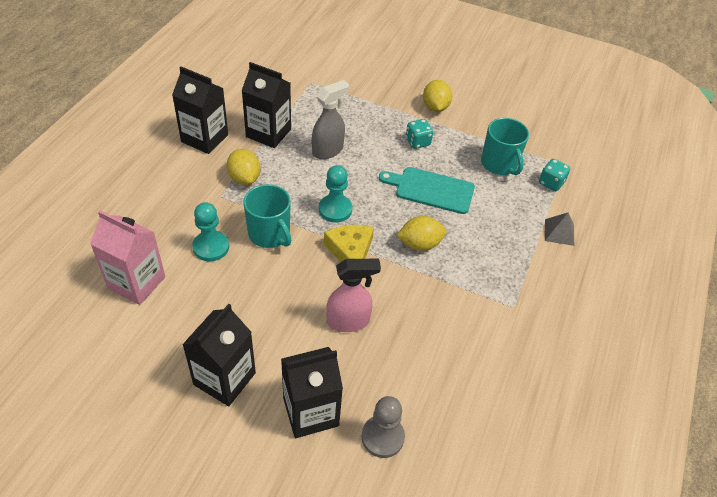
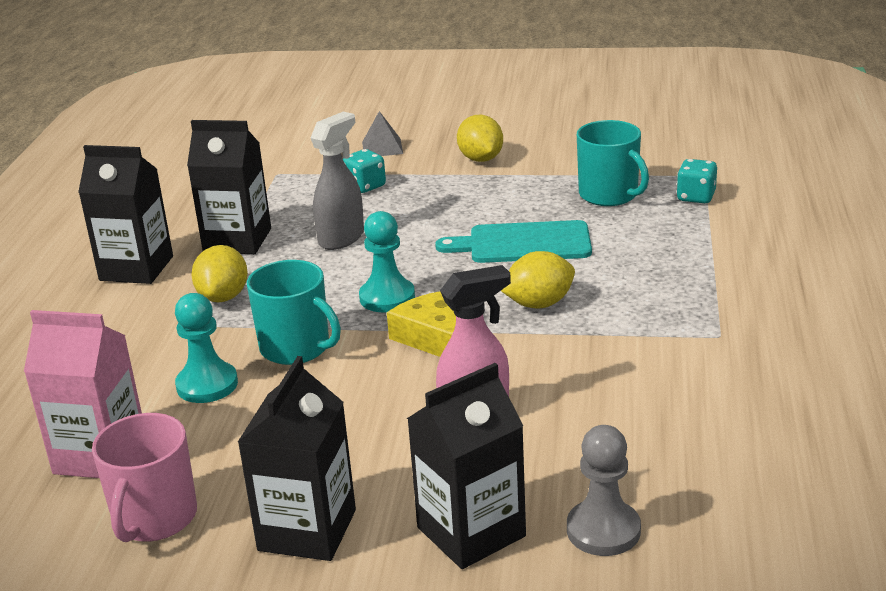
camera: 10 degrees left, 20 degrees down
(148, 340) = (154, 518): none -> pink mug
(244, 178) = (223, 297): yellow lemon -> yellow lemon turned 45 degrees clockwise
(417, 142) = (475, 199): turquoise dice -> turquoise dice (365, 186)
(559, 232) = (738, 243): grey pyramid -> grey pyramid (382, 147)

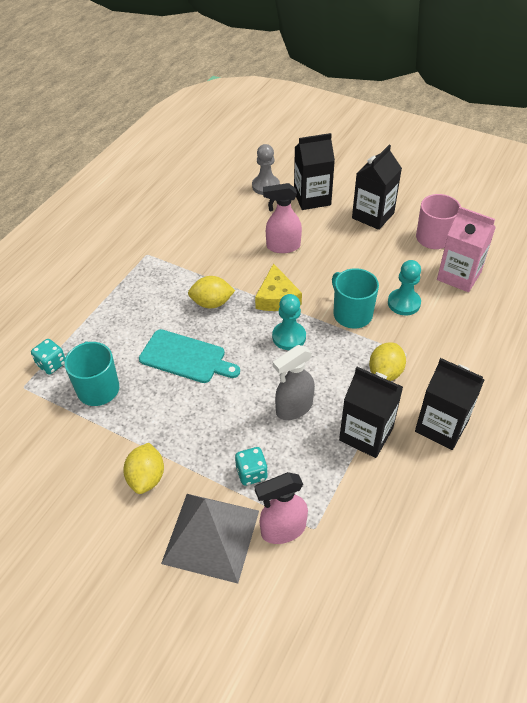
camera: 160 degrees left, 20 degrees up
(310, 166) = (282, 529): none -> pink spray bottle
(382, 147) = (211, 536): grey pyramid -> grey pyramid, size x2.17

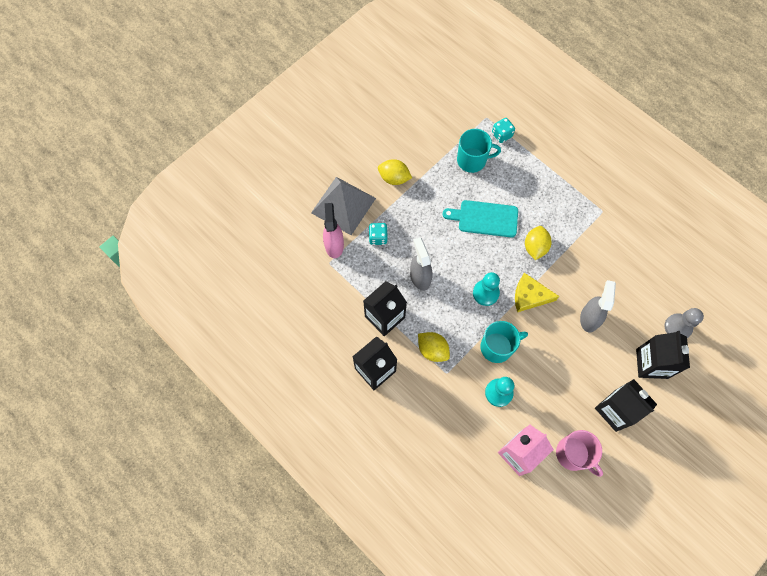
camera: 105 degrees right, 20 degrees up
(186, 357) = (485, 218): turquoise cutting board -> turquoise cutting board turned 60 degrees clockwise
(283, 246) = (589, 318): pink spray bottle -> grey spray bottle

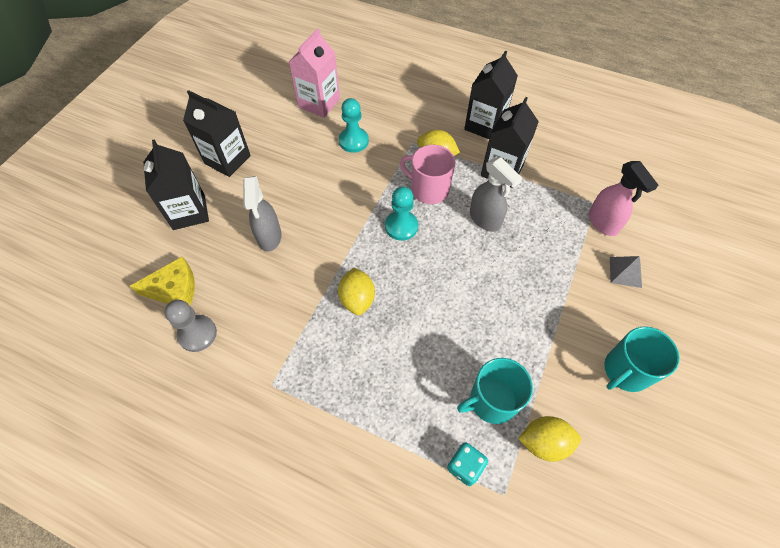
camera: 160 degrees right, 10 degrees down
(343, 205) = (625, 272): grey pyramid -> grey pyramid, size x0.46
(378, 237) = (558, 247): turquoise dice -> none
(394, 178) = (586, 331): yellow lemon -> yellow lemon (544, 442)
(485, 218) = (437, 316): turquoise cutting board -> none
(497, 347) = (369, 178): turquoise mug -> turquoise mug (625, 371)
(529, 296) = (348, 238): yellow cheese -> yellow cheese (174, 289)
(573, 454) = (266, 116): pink mug -> pink mug (429, 189)
(678, 327) = (156, 259): grey pawn -> grey pawn (197, 334)

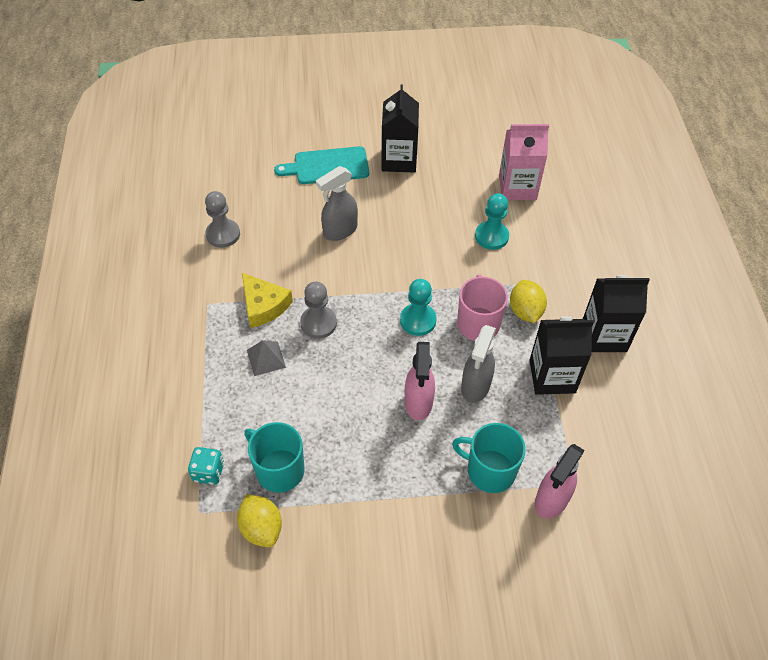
camera: 60 degrees right, 5 degrees down
(174, 289) = (252, 198): yellow cheese -> yellow cheese (264, 305)
(189, 212) = (327, 166): black carton -> turquoise cutting board
(357, 299) = (318, 323): yellow lemon -> grey pawn
(479, 264) = (418, 402): none -> pink spray bottle
(625, 272) = (499, 543): grey pyramid -> grey pyramid (266, 358)
(625, 371) = (376, 579): turquoise mug -> turquoise mug (489, 470)

